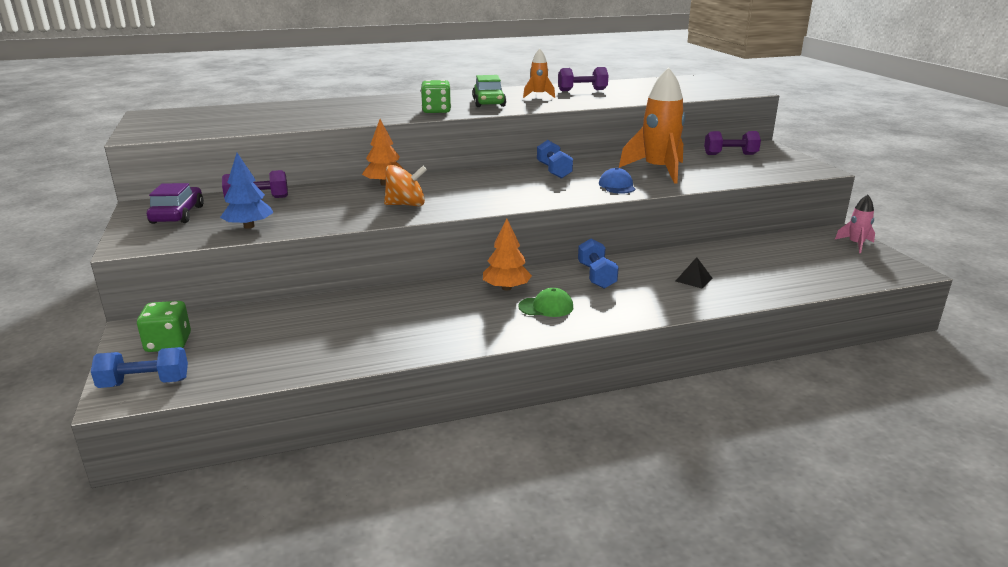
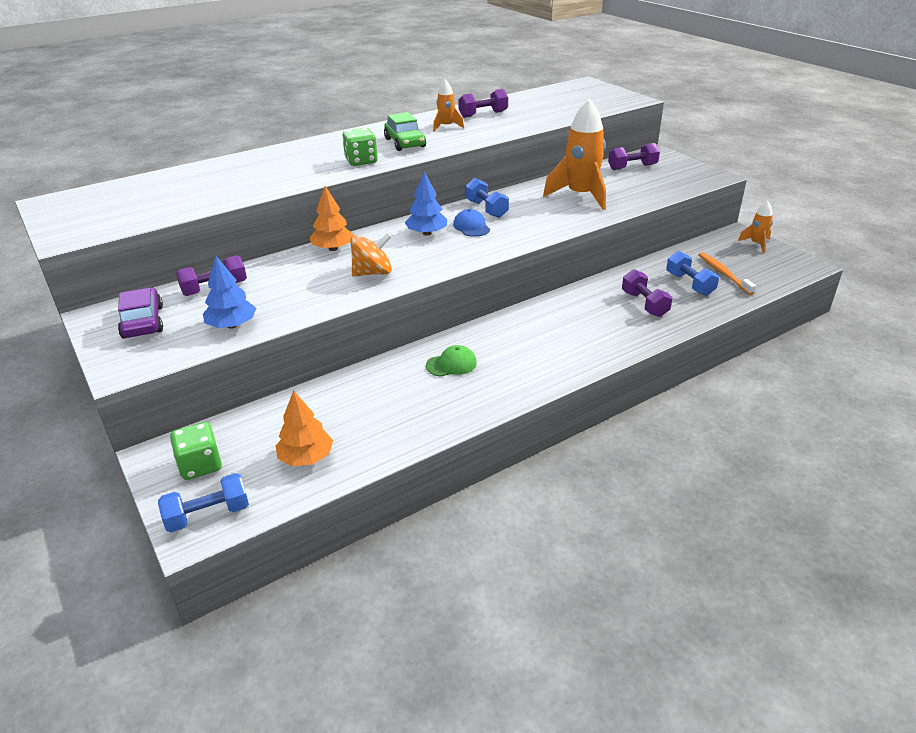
camera: 15 degrees left, 10 degrees up
(481, 182) = (427, 233): none -> blue tree
(506, 288) = (488, 341): orange tree -> orange tree (306, 457)
(546, 307) = (535, 356): green cap -> green cap (451, 364)
(596, 276) = (560, 314): blue dumbbell -> blue dumbbell (689, 284)
(617, 186) = (554, 220): blue cap -> blue cap (471, 227)
(693, 279) = (644, 304): black pyramid -> purple dumbbell
(801, 265) = (723, 274): none -> orange toothbrush
(856, 244) = (756, 244): pink rocket -> orange rocket

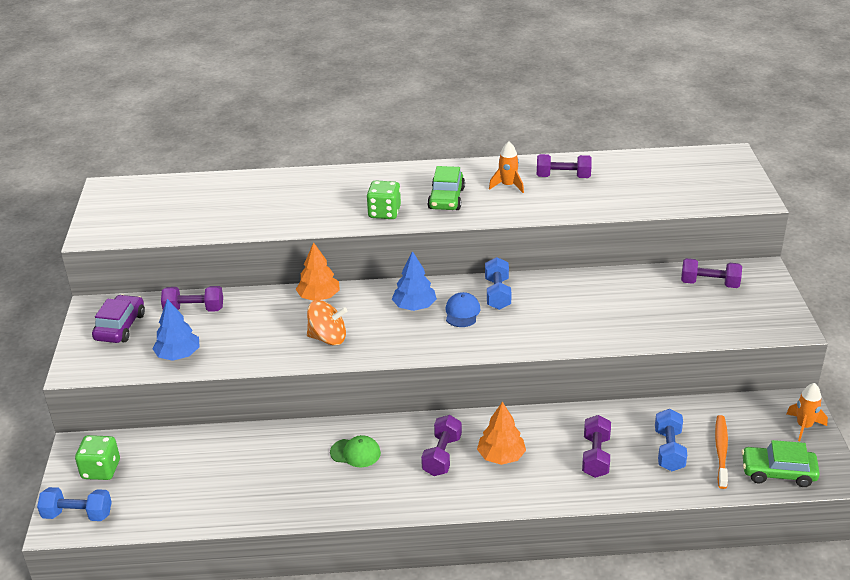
camera: 30 degrees right, 0 degrees up
(306, 457) = (175, 495): orange tree -> orange tree (501, 456)
(527, 342) = (442, 455): none -> purple dumbbell
(580, 196) = (609, 307): orange rocket -> none
(773, 274) = (778, 472): none -> green car

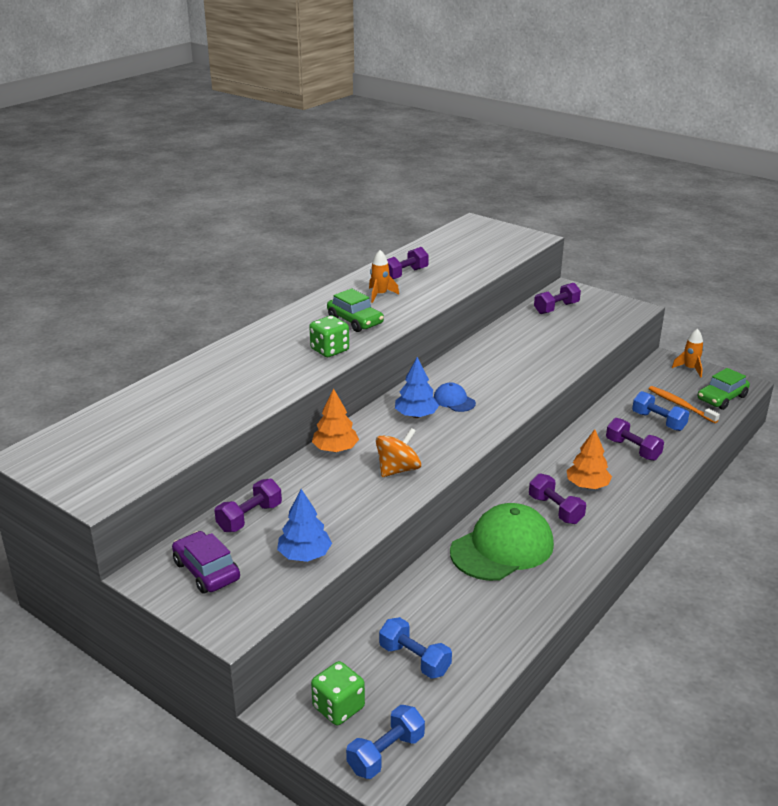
camera: 50 degrees left, 5 degrees down
(355, 453) = (502, 547): green cap -> green cap, size x2.16
(497, 294) = (453, 378): blue dumbbell -> blue dumbbell (414, 659)

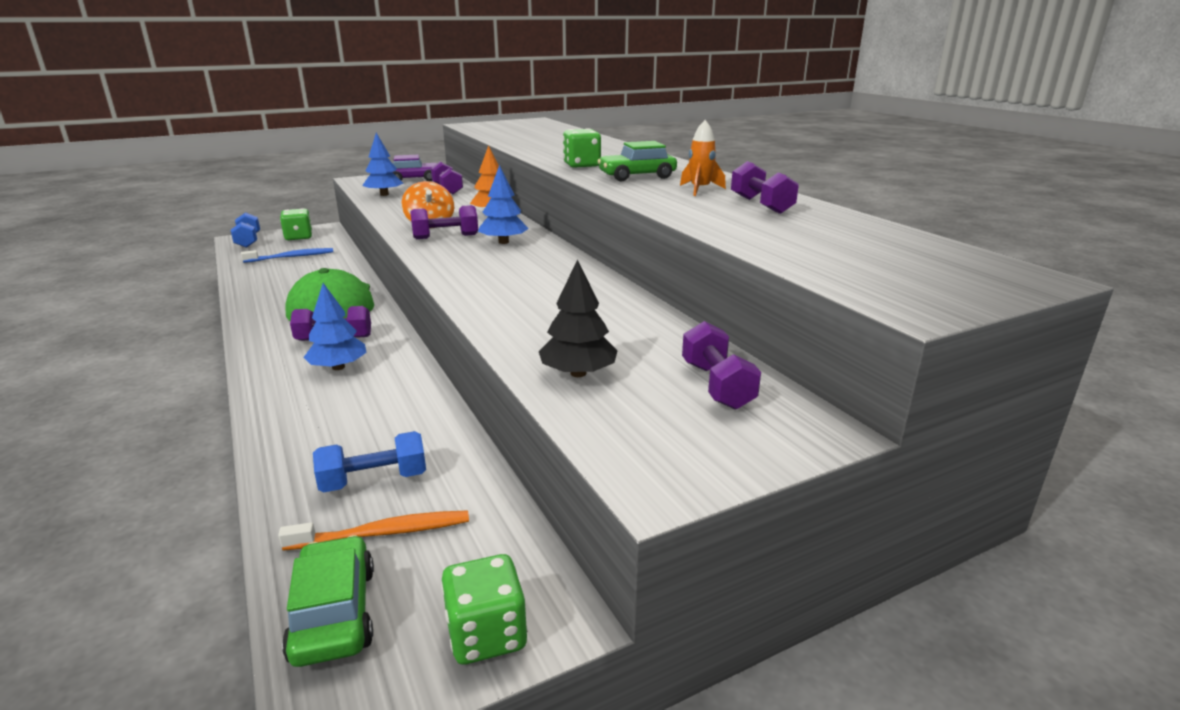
camera: 115 degrees right, 5 degrees down
(414, 659) = (291, 257): blue dumbbell -> blue toothbrush
(454, 400) = (508, 259): blue cap -> none
(582, 337) = (578, 373): none -> black tree
(587, 485) = (338, 367): orange tree -> blue tree
(632, 449) = (348, 424): purple dumbbell -> purple dumbbell (445, 237)
(690, 369) = (486, 634): orange rocket -> green dice

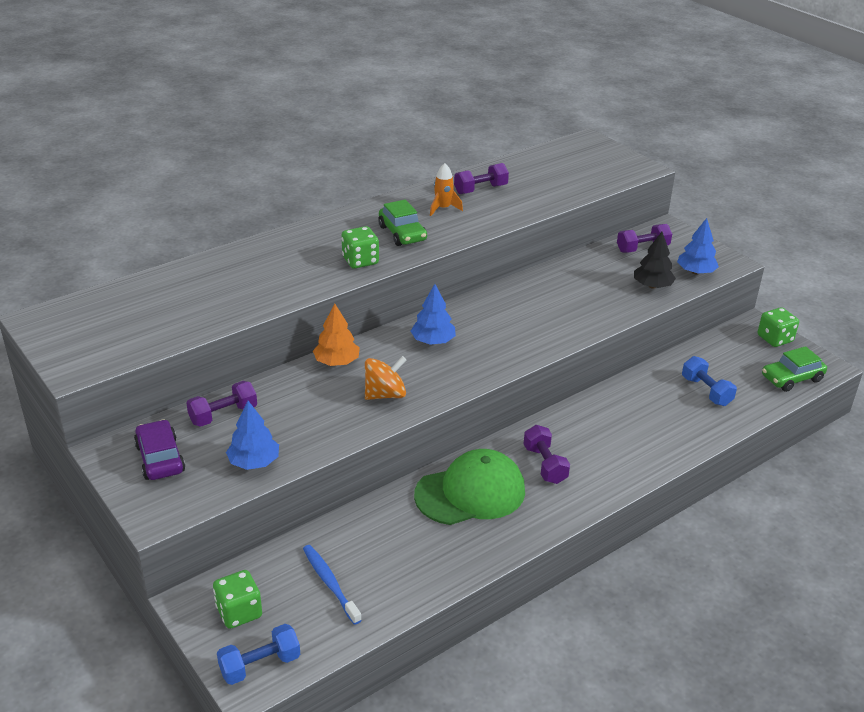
camera: 100 degrees left, 10 degrees up
(338, 367) = (591, 446): blue tree -> blue tree (695, 272)
(382, 533) = (741, 378): orange toothbrush -> none
(445, 237) = (425, 376): purple dumbbell -> none

